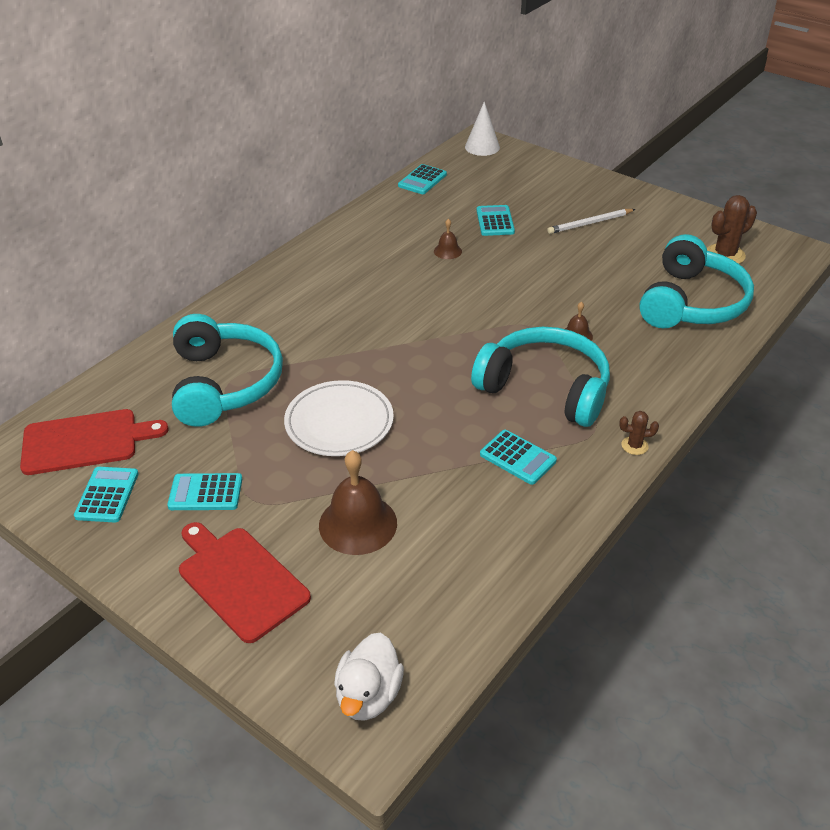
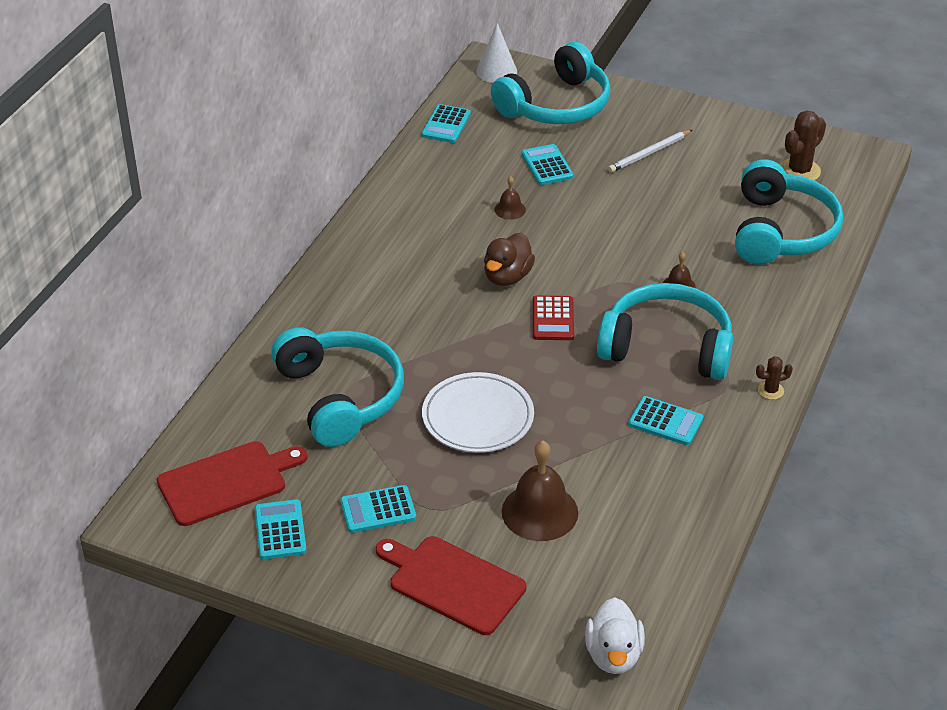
camera: 15 degrees left, 0 degrees up
(421, 305) = (507, 277): none -> brown duck
(447, 346) = (553, 319): none -> red calculator
(522, 177) = (556, 105): none -> turquoise headphones

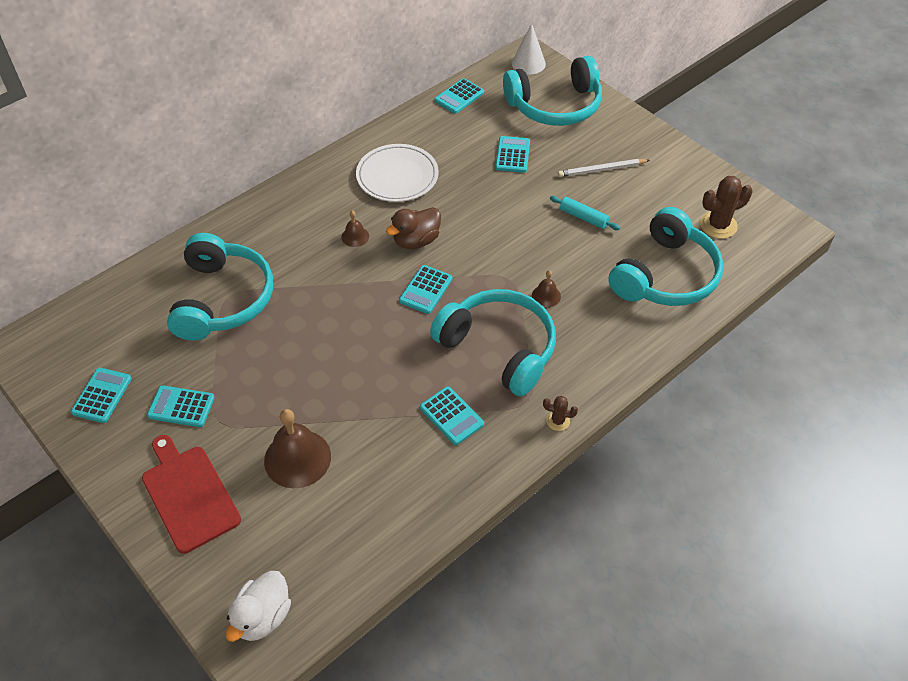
camera: 25 degrees right, 10 degrees up
(227, 482) = (95, 340): red cutting board -> none
(478, 417) = (309, 355): white plate -> white plate (397, 176)
(510, 209) = (458, 183): brown bell -> brown bell (355, 236)
(553, 319) = (426, 290): red calculator -> turquoise calculator
(663, 203) = (583, 217): none -> turquoise rolling pin

